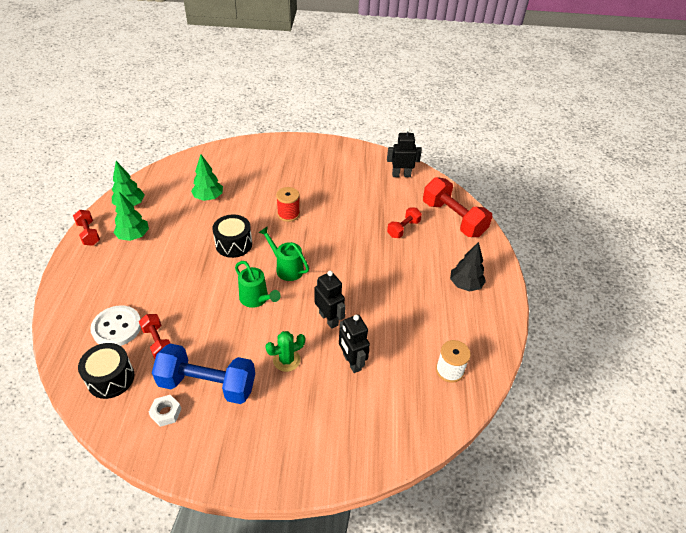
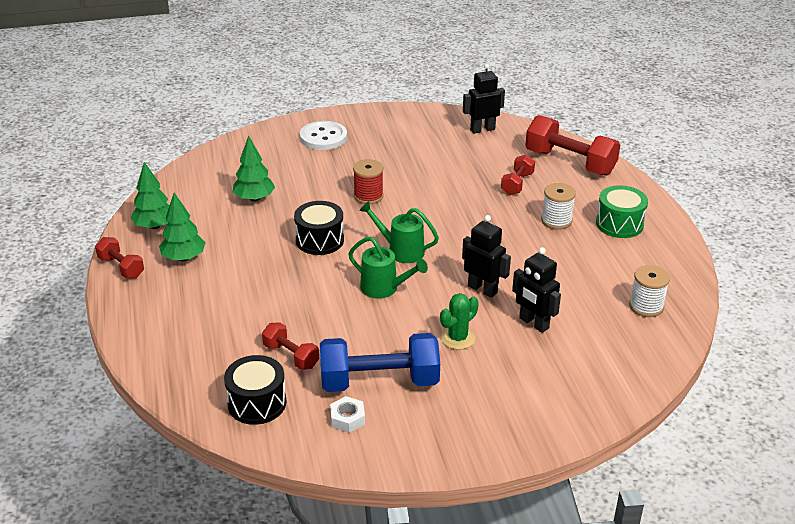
camera: 15 degrees left, 10 degrees down
(117, 327) = (229, 353): white button -> white button (323, 137)
(417, 269) = (556, 221): none -> white spool
(465, 285) = (619, 224): black tree -> green drum

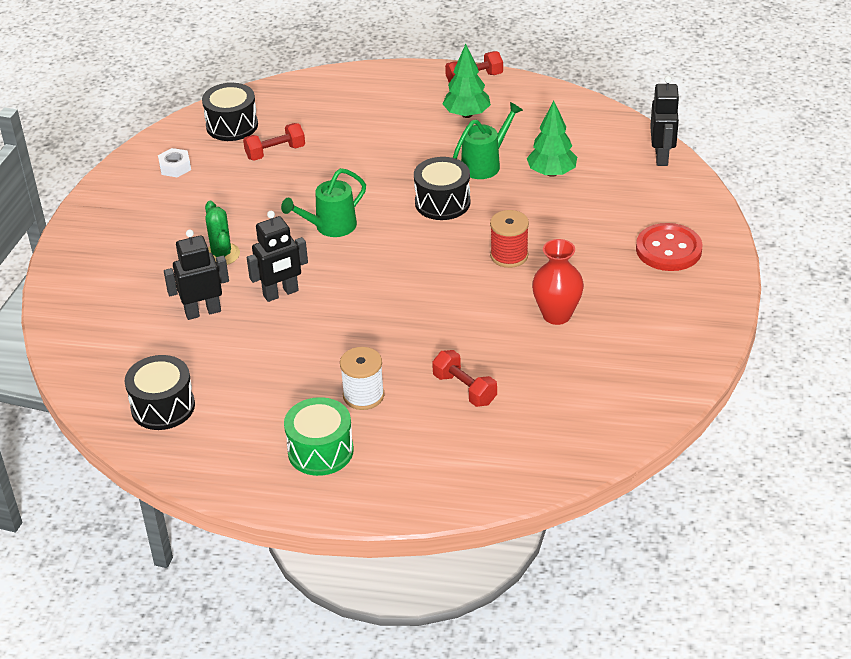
camera: 115 degrees right, 5 degrees up
(155, 226) = (535, 104): green tree -> none
(323, 137) = (668, 249): white button -> red button
(379, 381) = (203, 193): blue dumbbell -> none
(400, 251) = (387, 254): green watering can -> green watering can (485, 164)
(420, 165) = (556, 315): none -> red vase
(482, 129) = (623, 402): black robot -> black robot (662, 157)
(570, 162) = (488, 461): red dumbbell -> none
(646, 306) = (163, 407): white spool -> black drum

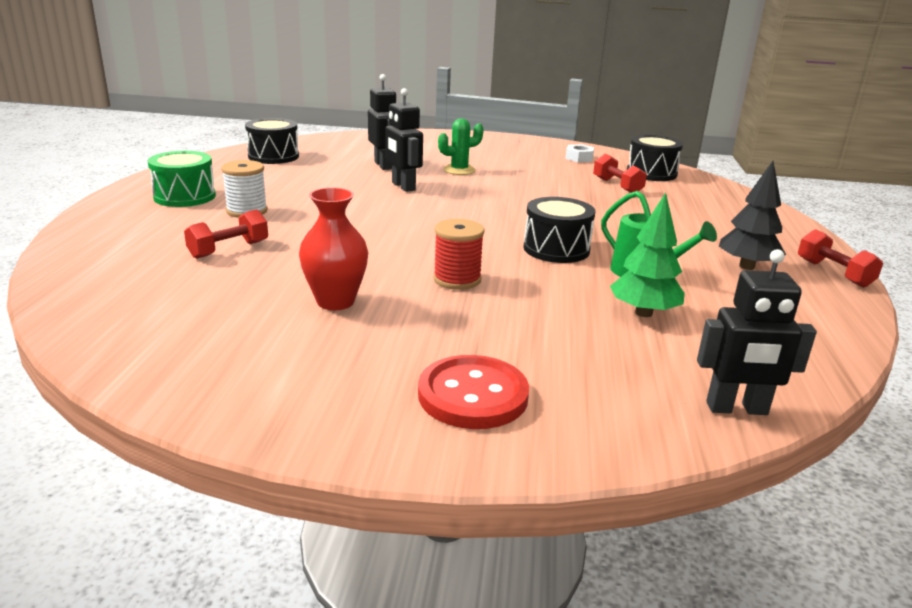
camera: 85 degrees right, 15 degrees down
(330, 227) = (502, 203): green watering can -> none
(467, 114) = (746, 266): green tree -> black tree

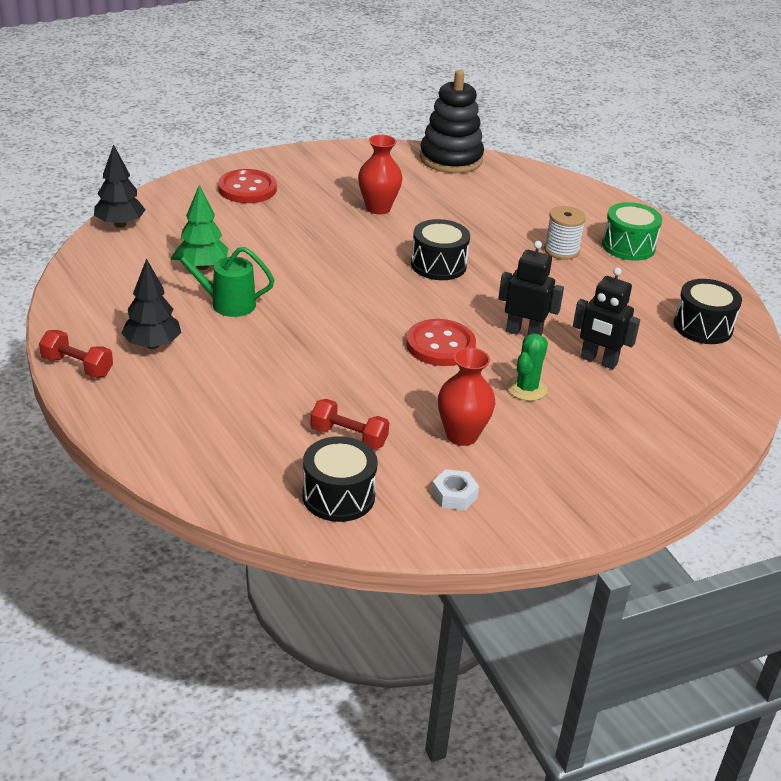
camera: 140 degrees right, 10 degrees up
(101, 326) = (451, 159): none -> black stacking toy
(229, 250) = (497, 217): red dumbbell -> none
(457, 279) = (338, 248): red spool -> none
(480, 198) = (440, 345): none -> red button
(538, 169) = (462, 435): none -> red vase
(556, 249) = (309, 304): black drum -> black drum (438, 265)
(737, 409) = (120, 224): black robot -> black tree

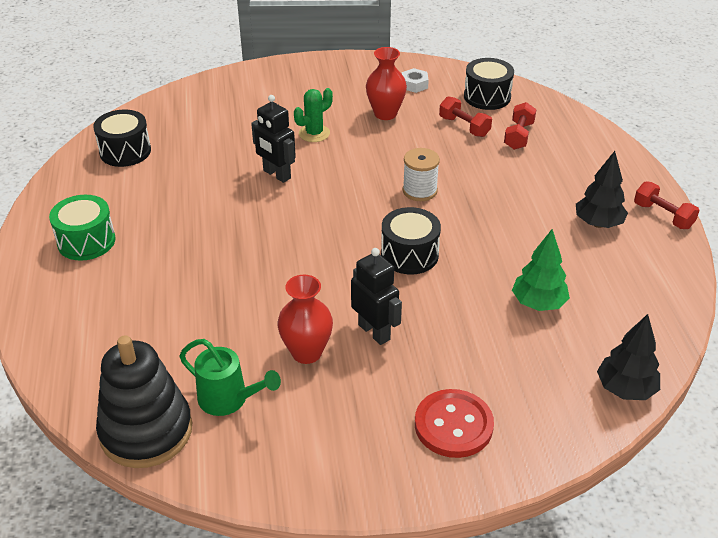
camera: 155 degrees left, 5 degrees up
(226, 303) = (524, 253): green watering can -> green watering can (229, 400)
(271, 438) = (518, 136): none -> red dumbbell
(438, 265) = (296, 257): black drum -> black drum (409, 255)
(440, 345) = (354, 177): red button -> none
(561, 250) = (159, 249): white spool -> white spool (419, 191)
(598, 361) = (240, 142): black robot -> black robot (374, 332)

